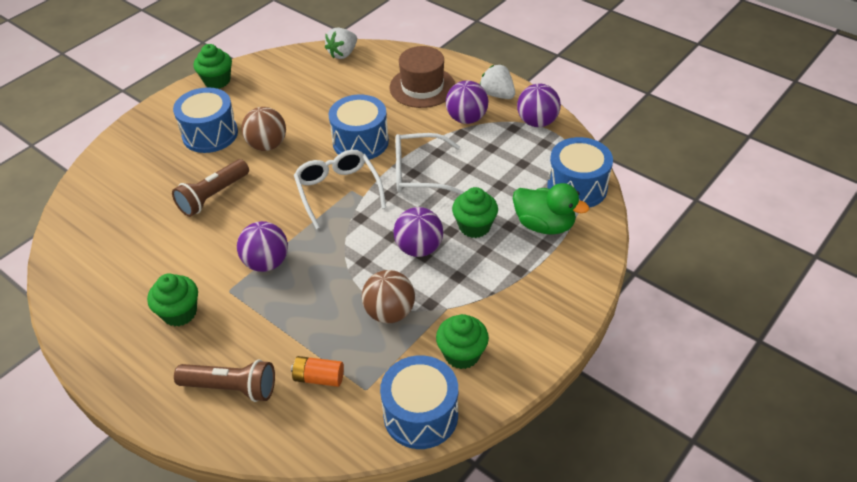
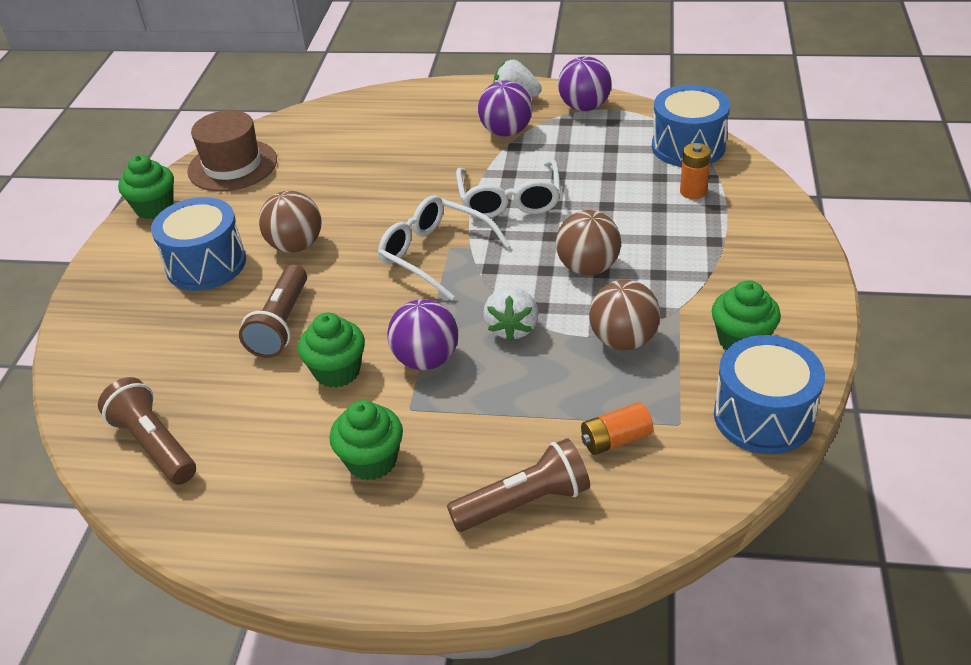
camera: 30 degrees left, 5 degrees down
(88, 240) = (154, 445): none -> brown flashlight
(343, 54) = (293, 124): white strawberry -> white strawberry (512, 328)
(360, 142) = (409, 198): blue drum -> none
(419, 173) = (509, 200): white glasses -> white glasses turned 60 degrees counterclockwise
(419, 248) = (588, 268): purple ball -> brown ball
(422, 87) = (424, 122): brown hat -> brown hat (232, 165)
(474, 226) = (624, 223): green cupcake -> green cupcake (337, 371)
(544, 225) = (693, 191): green duck -> orange battery

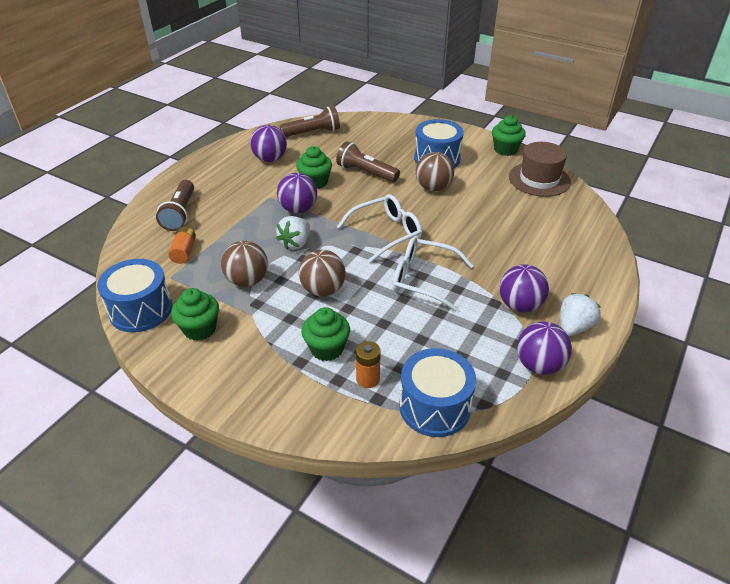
camera: 110 degrees right, 0 degrees up
(282, 464) = (270, 159): none -> purple ball
(372, 461) = (248, 180): green cupcake -> green cupcake (327, 348)
(512, 328) = (295, 243): white strawberry -> white strawberry turned 90 degrees counterclockwise

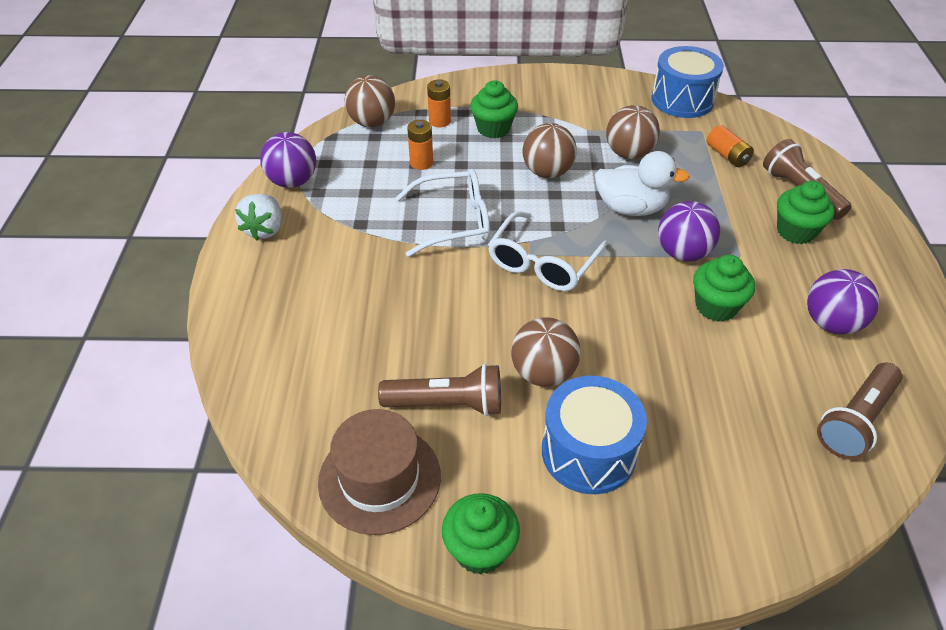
camera: 150 degrees right, 5 degrees up
(199, 329) = (614, 105): green cupcake -> green cupcake (795, 231)
(295, 243) = (631, 208): white strawberry -> white duck
(366, 173) = (668, 359): brown flashlight -> brown flashlight (447, 404)
(415, 339) = (421, 163): none -> orange battery
(434, 407) = (372, 122): blue drum -> brown ball
(519, 305) = (331, 232): purple ball -> none

